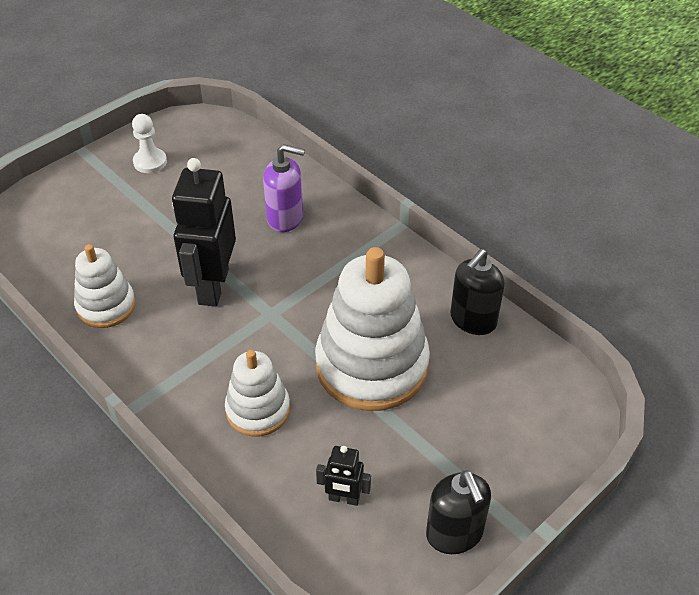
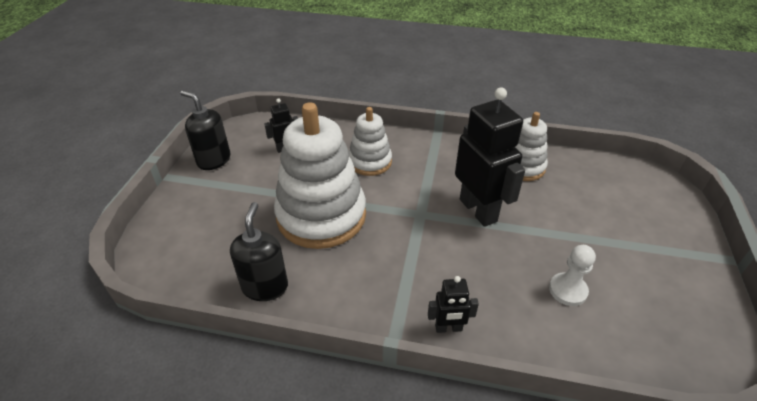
camera: 145 degrees right, 5 degrees down
(150, 162) = (668, 281): white pawn -> white pawn (568, 290)
(285, 218) = (496, 293): purple soap dispenser -> none
(347, 216) = (448, 328): none -> black robot

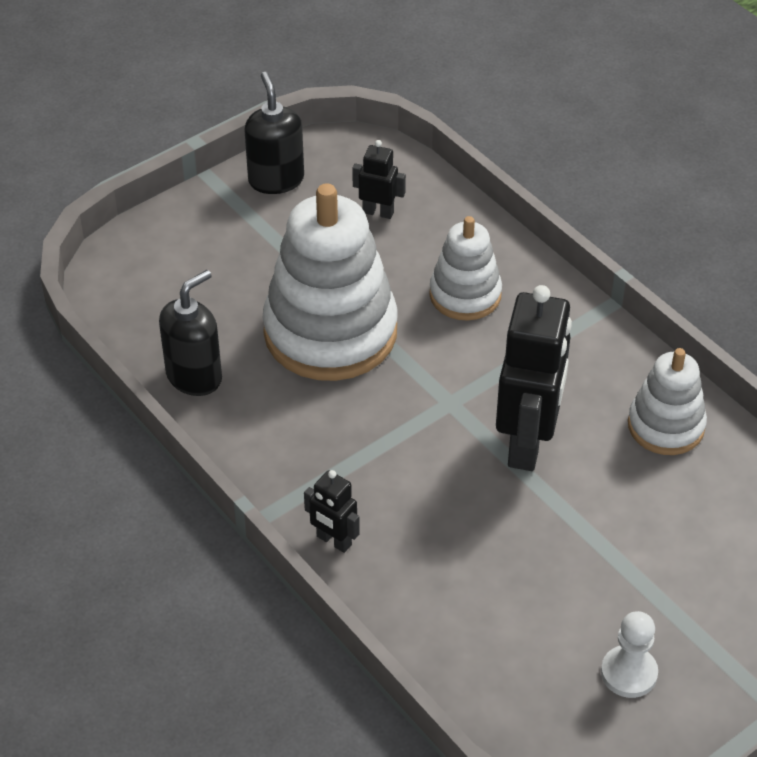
camera: 40 degrees right, 5 degrees up
(568, 290) = (513, 596): white pawn -> white pawn (629, 673)

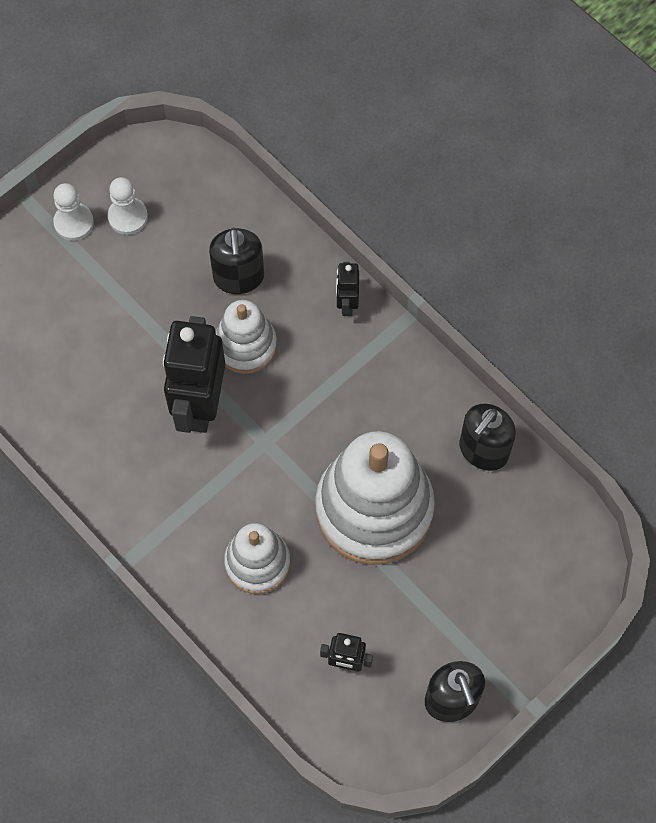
camera: 175 degrees right, 20 degrees up
(333, 541) = (347, 304): black robot -> black robot turned 120 degrees counterclockwise
(474, 583) = (238, 277): none -> black soap dispenser
(666, 426) = (86, 431): white stacking toy -> white stacking toy (245, 345)
(705, 671) = (74, 223): none -> white pawn

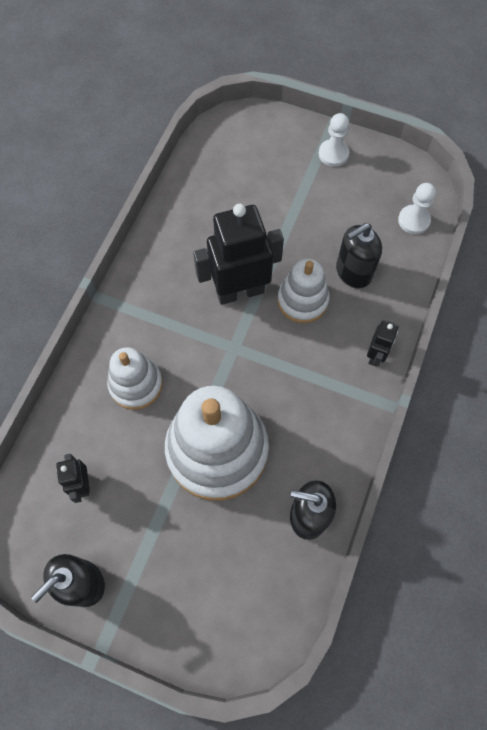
camera: 65 degrees right, 0 degrees up
(128, 217) = (357, 183): white pawn -> white pawn (413, 220)
(347, 304) = (375, 355): black robot -> black robot turned 135 degrees clockwise

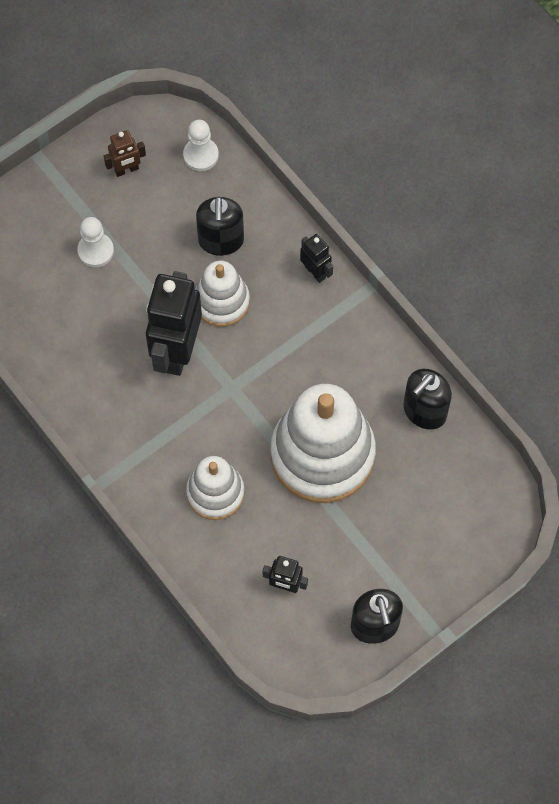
camera: 60 degrees left, 0 degrees up
(333, 154) = (78, 180): white pawn -> white pawn (95, 251)
(364, 179) = (126, 170): none -> brown robot

